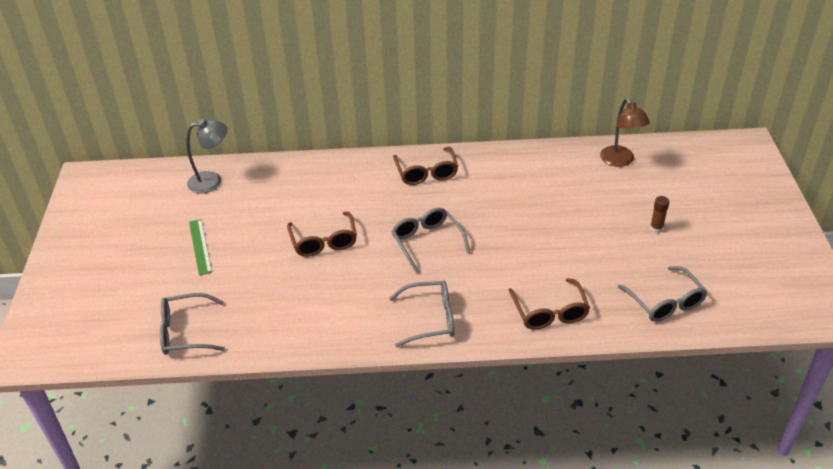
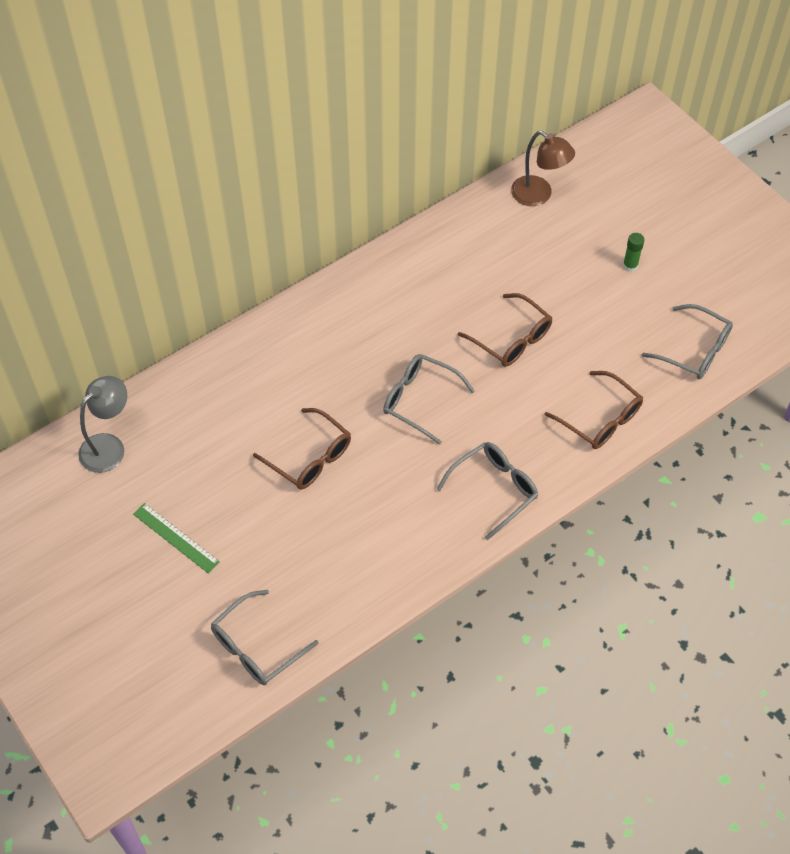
camera: 35 degrees left, 15 degrees up
(426, 173) = (349, 311): brown glasses -> brown glasses (512, 339)
(656, 228) = (630, 266): brown glue stick -> green glue stick

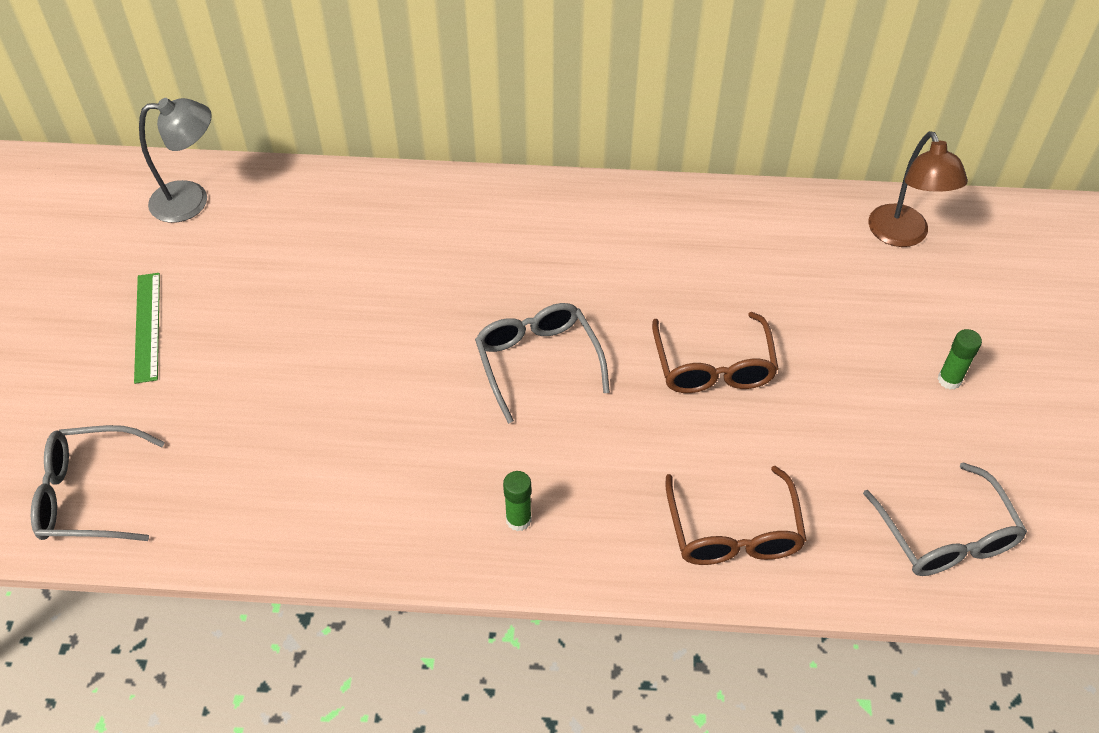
camera: 40 degrees right, 5 degrees down
(310, 458) = (359, 341): brown glasses -> none
(494, 489) = (518, 520): grey glasses -> green glue stick

